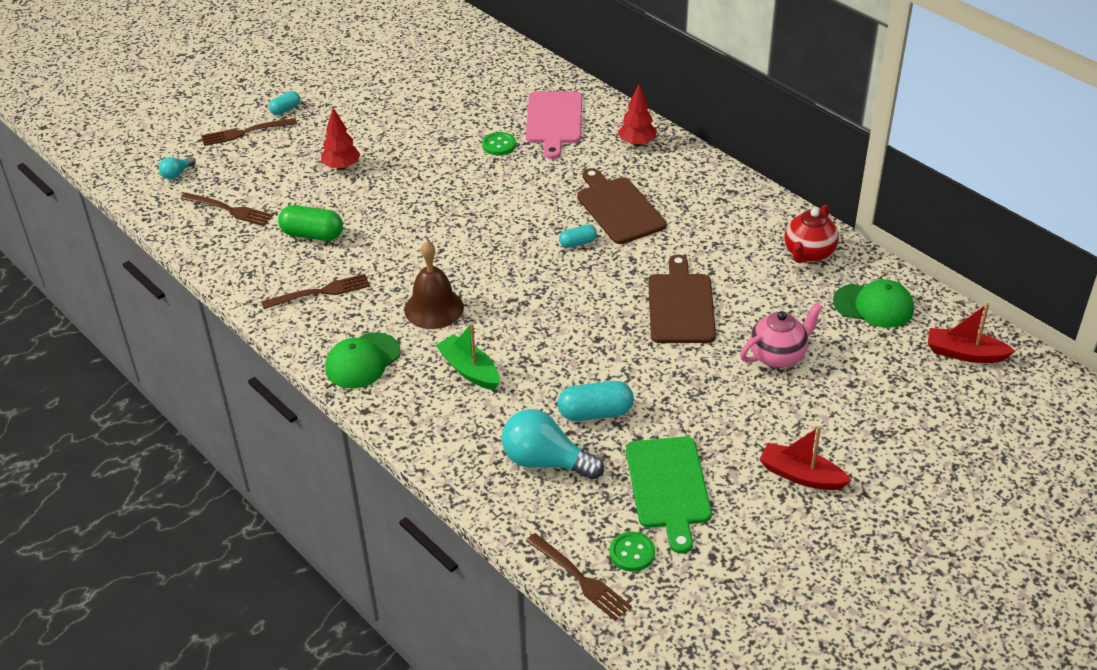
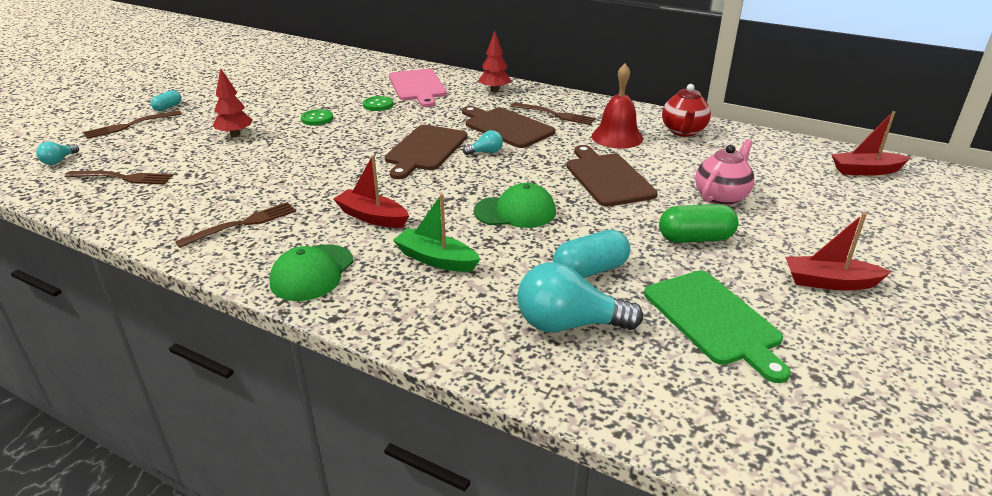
camera: 20 degrees left, 10 degrees down
(312, 234) = (220, 183): green capsule -> green capsule (695, 238)
(434, 308) = (372, 217): brown bell -> red boat
(518, 227) = (425, 150): none -> brown cutting board
(578, 243) = (485, 152): turquoise capsule -> turquoise light bulb
(580, 578) = (694, 441): brown fork -> brown fork (555, 114)
(632, 553) = (730, 395): green button -> green button (317, 119)
(729, 248) = (617, 137): none -> red bell
(873, 306) = (764, 153): green cap -> green cap (515, 212)

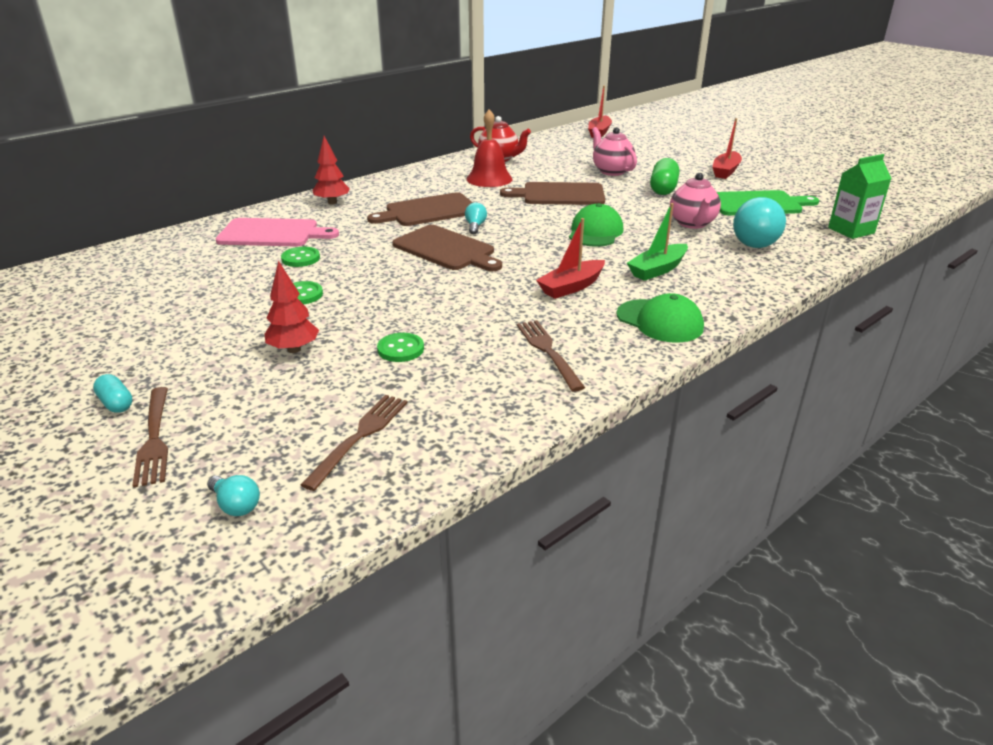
camera: 70 degrees left, 0 degrees up
(240, 167) = (400, 349): none -> green button
(555, 114) = (420, 190): brown fork -> none
(590, 270) = (692, 223): turquoise capsule -> pink teapot
(681, 421) = (851, 230): none -> green carton

